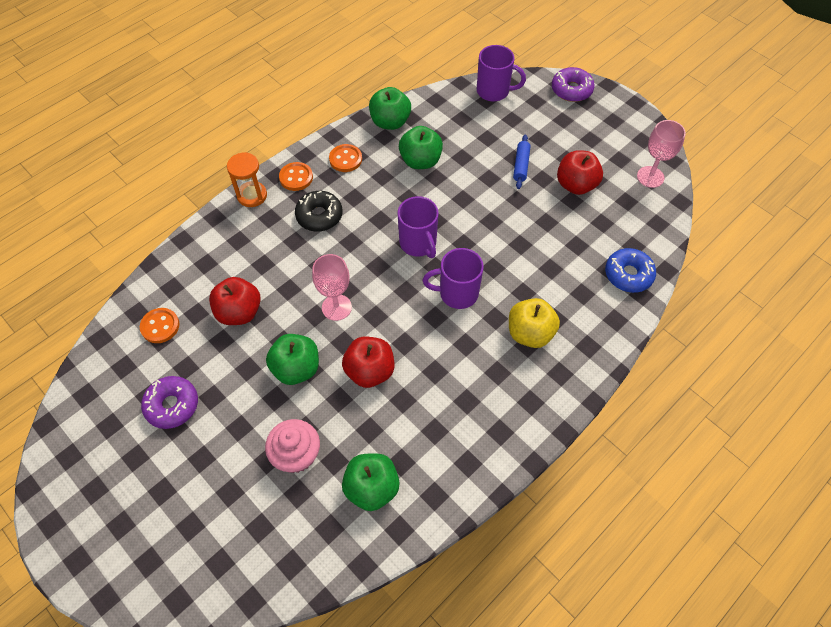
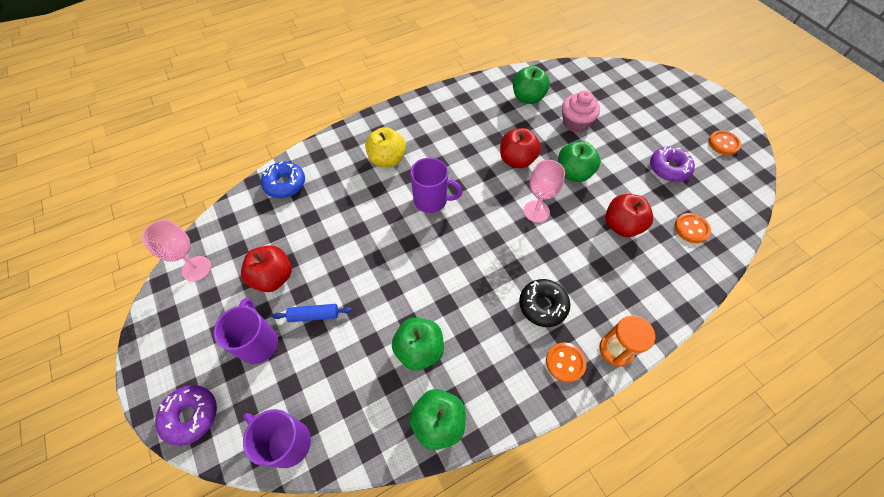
camera: 165 degrees left, 0 degrees up
(345, 159) = (504, 375): orange button -> orange button (723, 144)
(418, 243) = (451, 252): purple mug -> purple mug (258, 343)
(521, 165) = (314, 315): blue rolling pin -> blue rolling pin turned 60 degrees clockwise

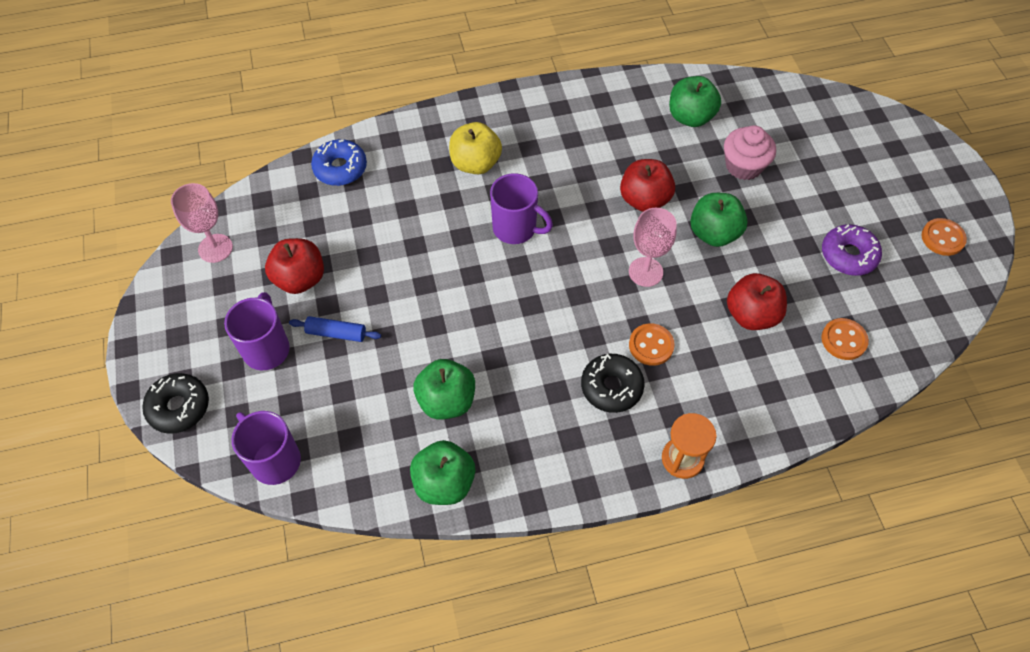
camera: 15 degrees right, 0 degrees up
(191, 416) = (179, 407): purple donut -> black donut
(565, 362) = (614, 457): orange button -> orange button (651, 345)

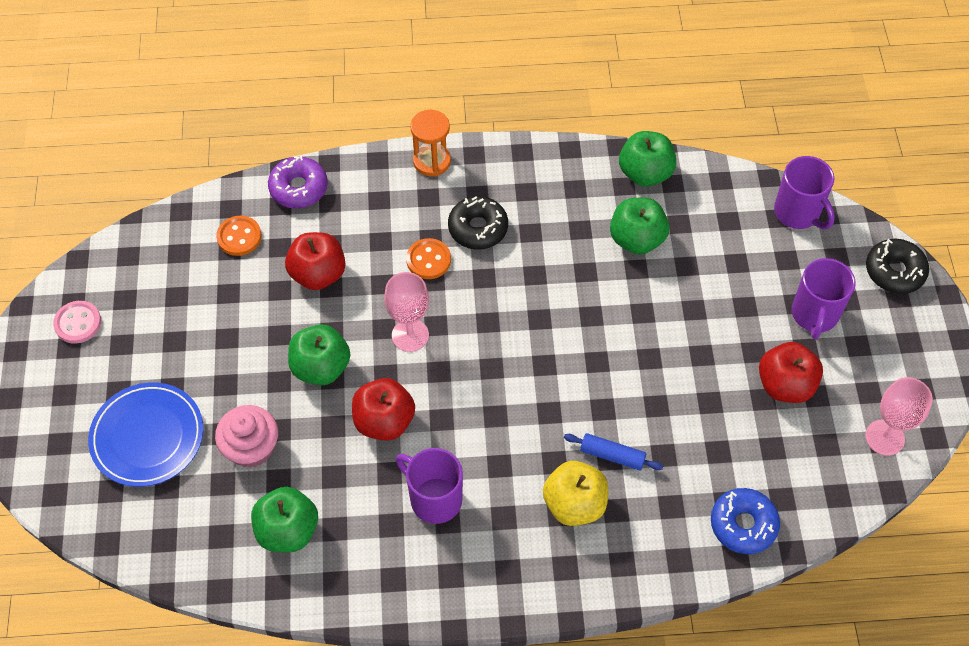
camera: 170 degrees left, 0 degrees up
(336, 333) = (743, 320): blue rolling pin -> blue rolling pin (612, 455)
(516, 228) = (540, 408): purple mug -> purple mug (434, 499)
(830, 162) = (147, 437): none -> blue plate
(848, 255) = (188, 320): purple donut -> purple donut (298, 188)
(942, 238) = (78, 323): orange button -> pink button

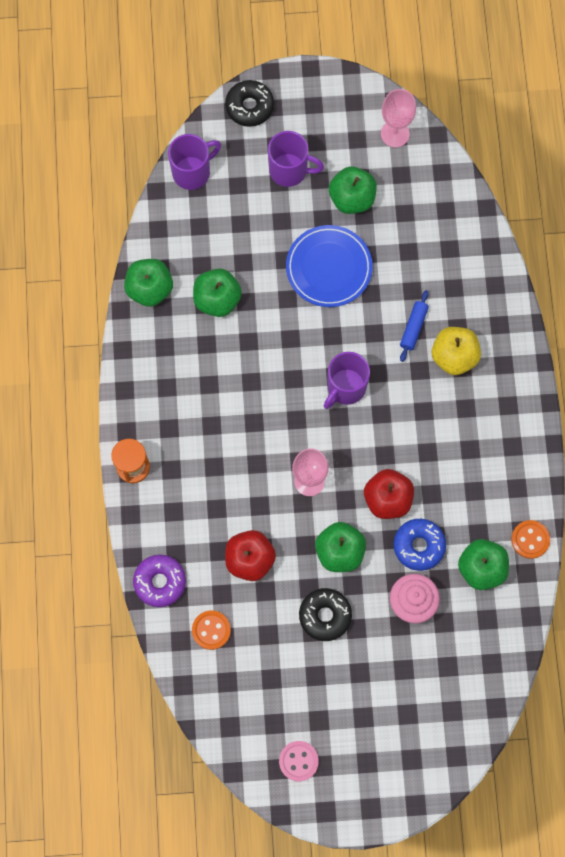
camera: 90 degrees left, 15 degrees up
(147, 437) = (404, 687): blue plate -> blue plate (329, 268)
(428, 260) = (236, 468): orange button -> orange button (530, 539)
(434, 499) = (452, 459): purple mug -> purple mug (345, 387)
(478, 228) = (204, 427): black donut -> black donut (325, 615)
(743, 524) = (466, 239): blue donut -> blue donut (419, 546)
(785, 385) = (352, 198): red apple -> green apple

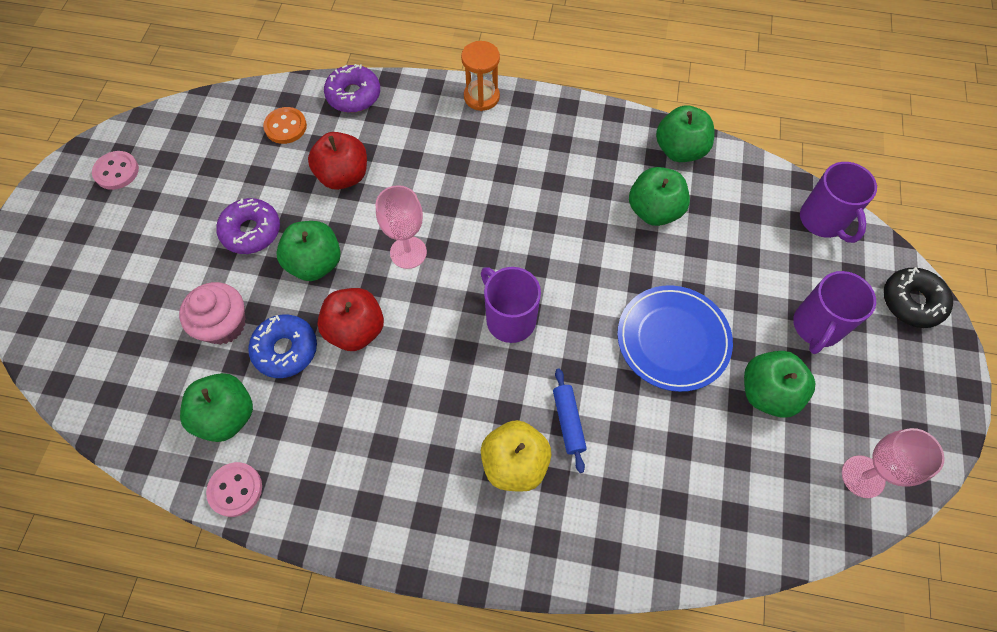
camera: 105 degrees right, 10 degrees down
(325, 615) = (251, 231): black donut -> purple donut
(413, 328) = (568, 422): blue rolling pin -> blue rolling pin turned 45 degrees clockwise
(530, 539) = (235, 490): orange button -> pink button

